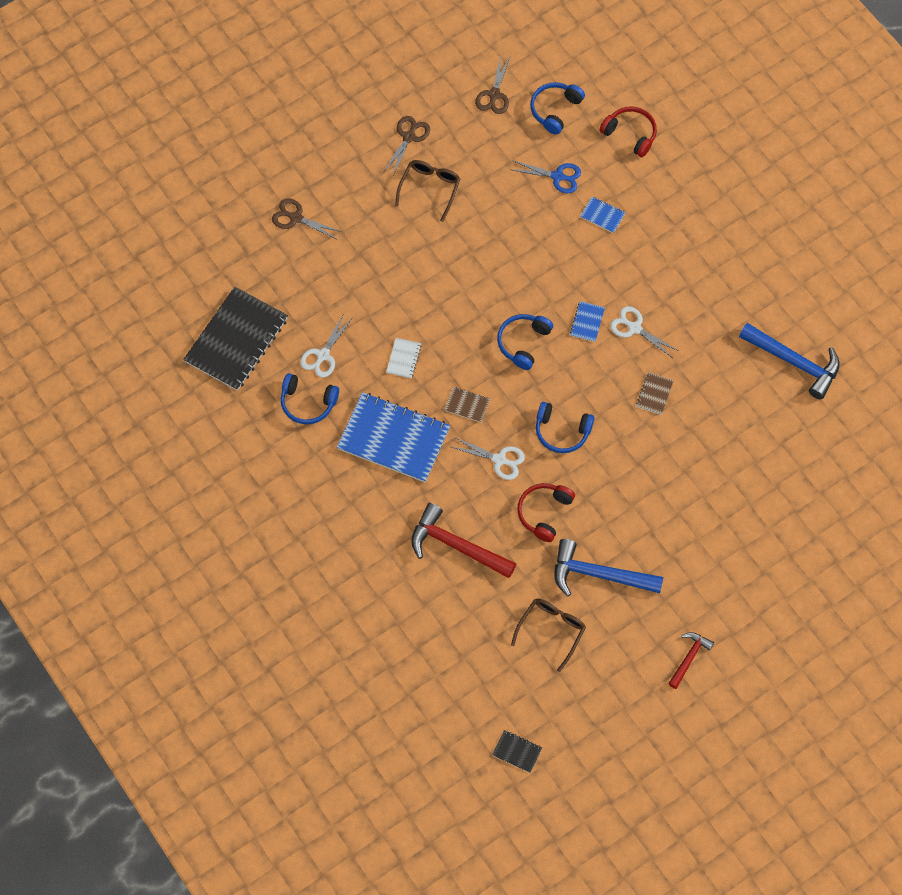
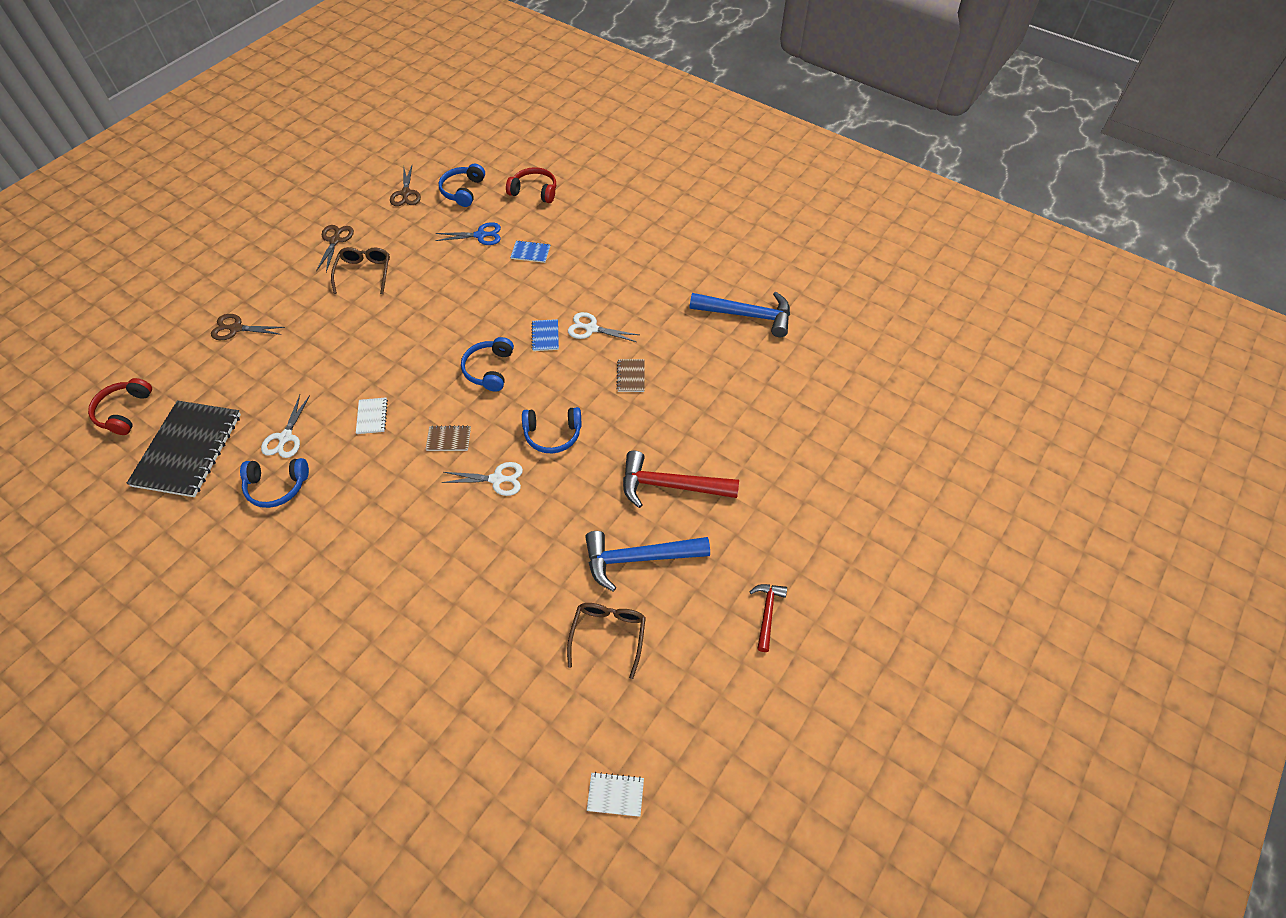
camera: 20 degrees left, 10 degrees down
(393, 439) = (378, 493): blue notebook -> none
(456, 546) = (475, 579): red hammer -> red hammer (670, 486)
(517, 752) = (615, 795): black notebook -> white notebook
(544, 513) = (560, 515): red headphones -> red headphones (124, 411)

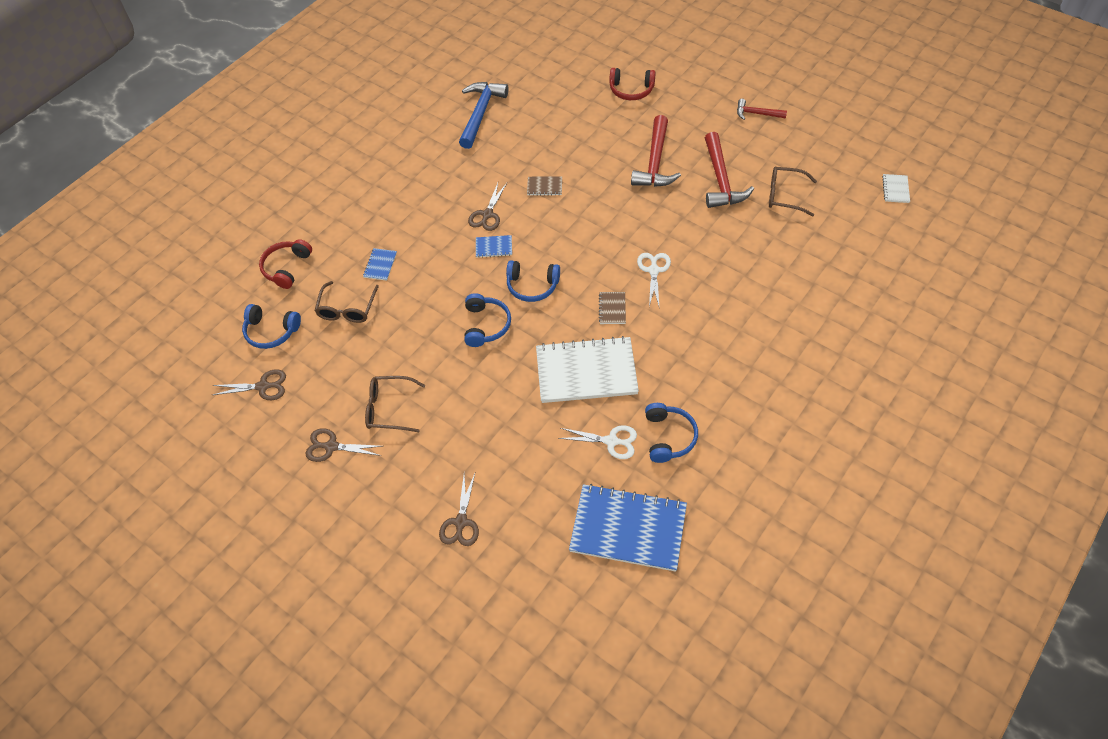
camera: 85 degrees left, 0 degrees up
(124, 411) = (577, 610): red headphones -> red headphones (631, 90)
(188, 450) = (628, 529): black notebook -> blue notebook
(372, 416) = (586, 372): white notebook -> white notebook, size x2.41
(480, 235) = (347, 309): blue scissors -> brown glasses
(552, 434) = (606, 236): blue headphones -> blue headphones (486, 325)
(591, 328) = (487, 215): white scissors -> brown scissors
(638, 558) = (721, 180): blue hammer -> red hammer

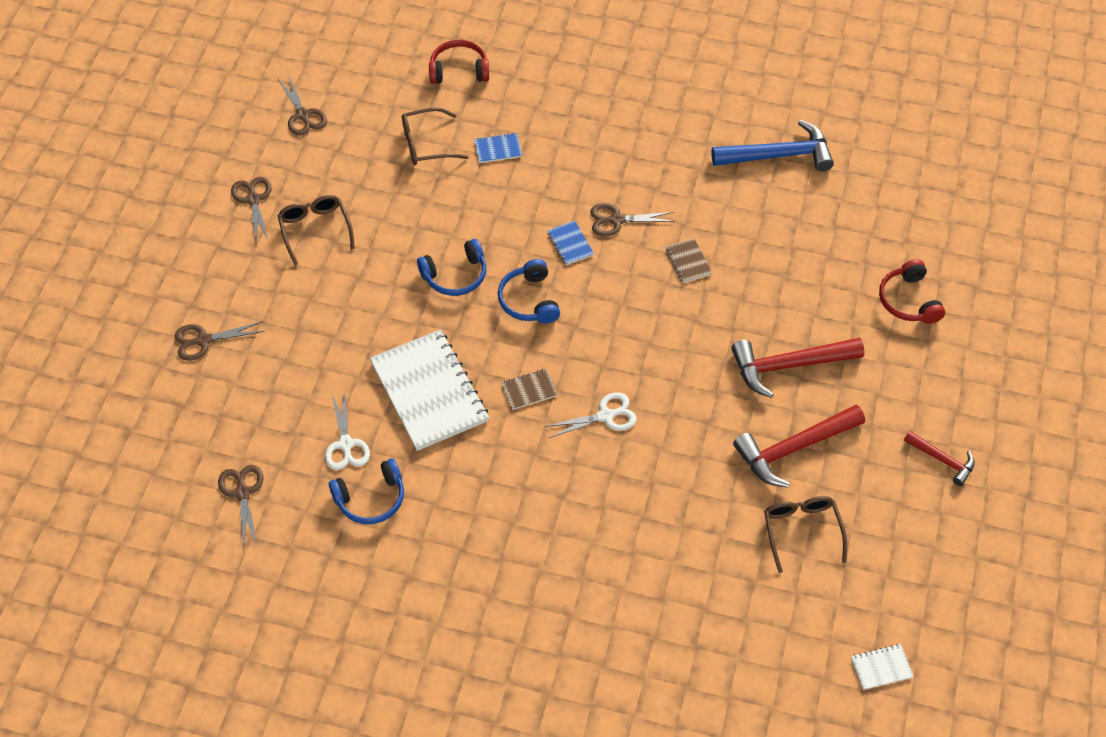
camera: 65 degrees right, 0 degrees up
(271, 331) = (372, 93): blue headphones -> none
(628, 529) = (242, 492): blue notebook -> brown scissors
(756, 114) = (942, 460): red hammer -> red hammer turned 135 degrees clockwise

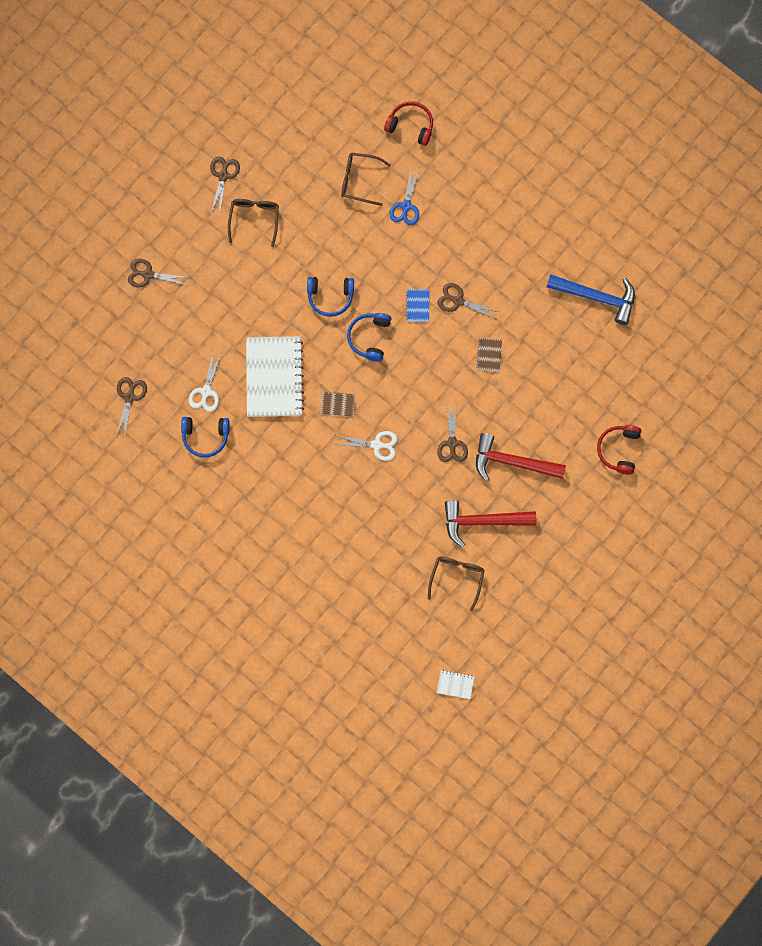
camera: 25 degrees right, 20 degrees up
(303, 115) = (285, 118): brown scissors -> brown scissors (452, 443)
(498, 149) = (406, 206): blue notebook -> blue scissors
(942, 460) = (572, 572): red hammer -> none

